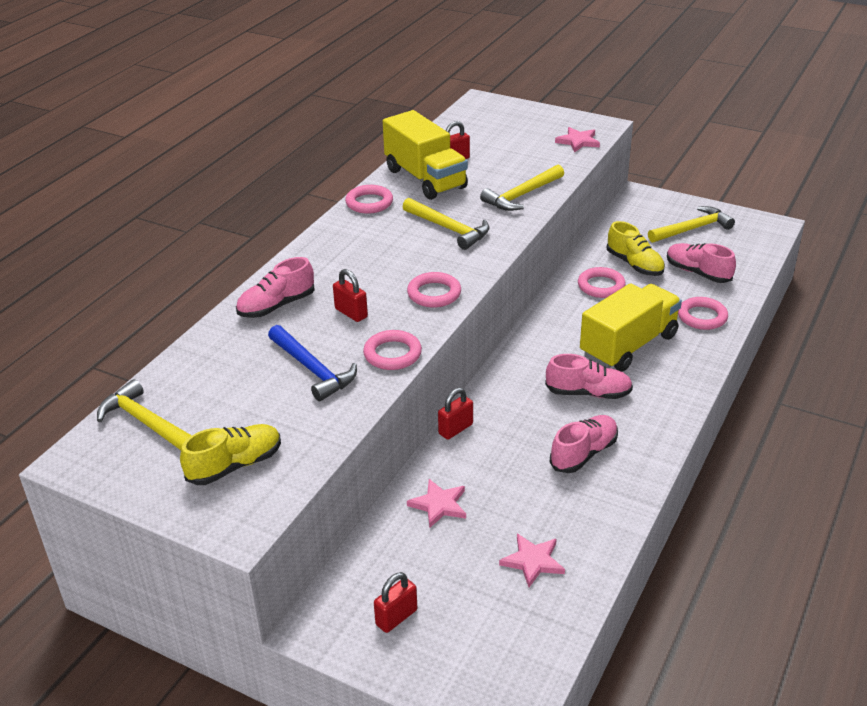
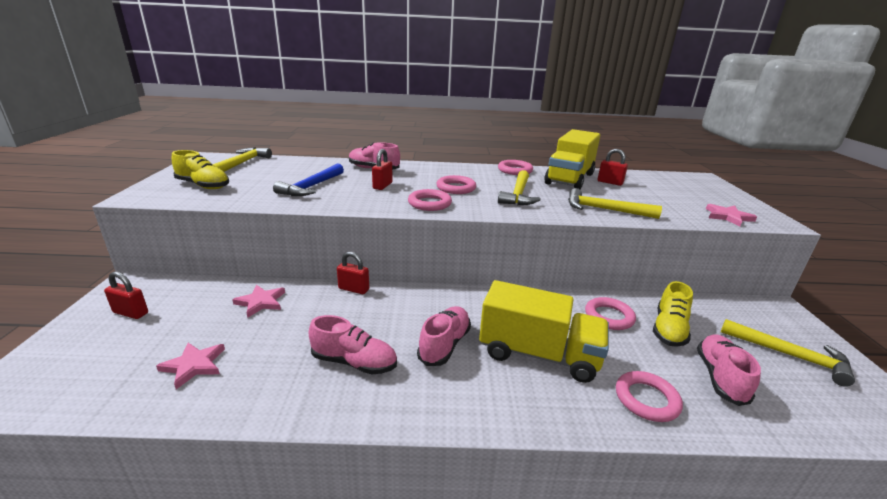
camera: 60 degrees right, 10 degrees down
(392, 354) = (343, 203): pink ring -> pink ring (456, 188)
(588, 393) = (444, 345): pink shoe -> pink shoe turned 135 degrees counterclockwise

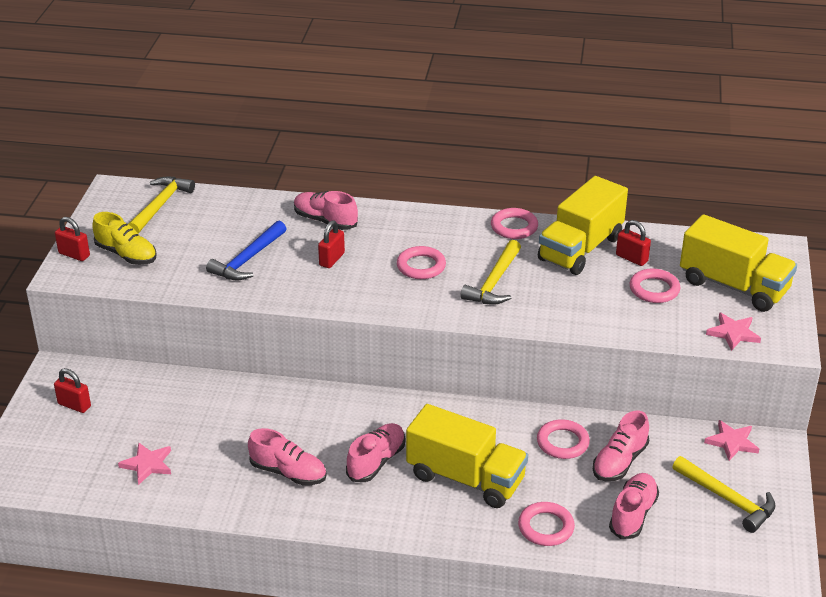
camera: 10 degrees right, 10 degrees up
(261, 302) = (197, 400): pink star -> pink star (732, 442)
(353, 289) = (293, 389): red padlock -> red padlock (74, 254)
(429, 203) = (381, 296): pink ring -> pink ring (654, 289)
(604, 209) = (586, 314): yellow hammer -> none
(669, 329) = (619, 462): yellow shoe -> pink shoe
(696, 193) = (733, 286): none -> yellow truck

